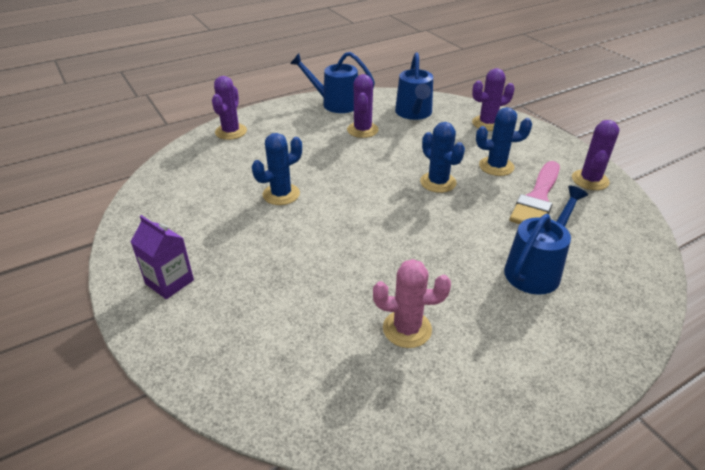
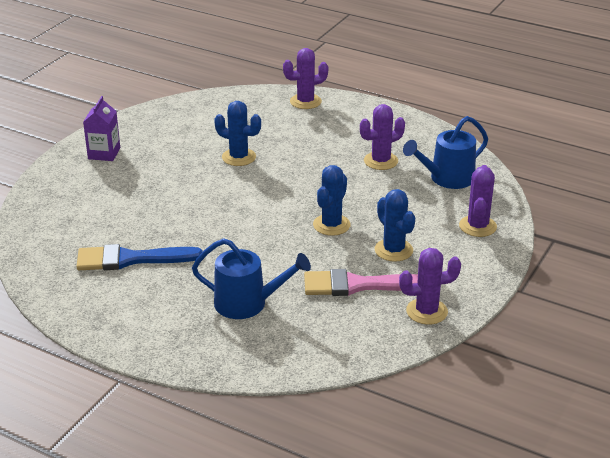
camera: 60 degrees right, 5 degrees down
(335, 104) = (414, 132): blue watering can -> none
(407, 329) = (131, 259): pink cactus -> blue brush
(487, 123) = (477, 226): purple cactus -> purple cactus turned 60 degrees clockwise

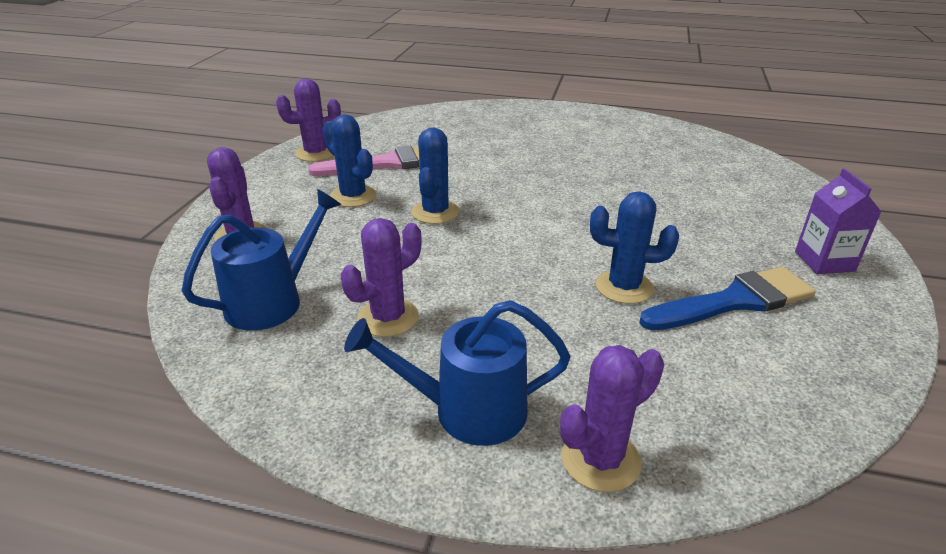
camera: 165 degrees right, 0 degrees up
(131, 259) = (628, 156): blue brush -> blue brush (734, 301)
(247, 303) = (488, 140): blue watering can -> blue watering can (468, 411)

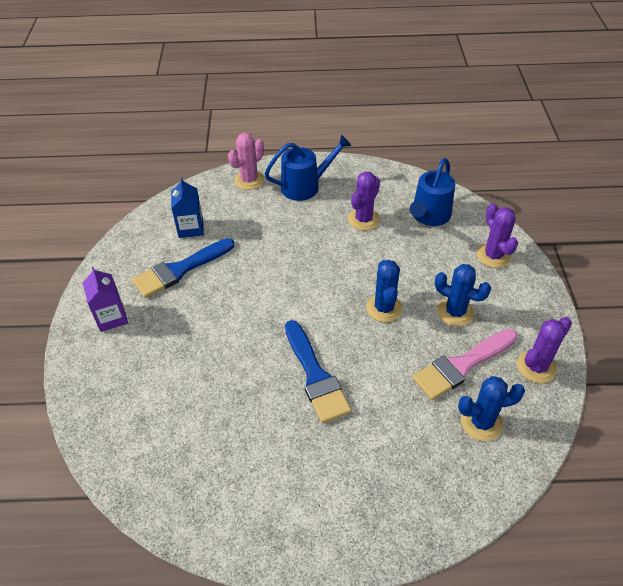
camera: 165 degrees right, 15 degrees up
(545, 178) = (315, 376): none -> blue brush
(600, 460) = (249, 180): purple cactus -> pink cactus
(624, 287) = (243, 266): blue cactus -> blue cactus (481, 422)
(732, 368) = (191, 228): none -> blue carton

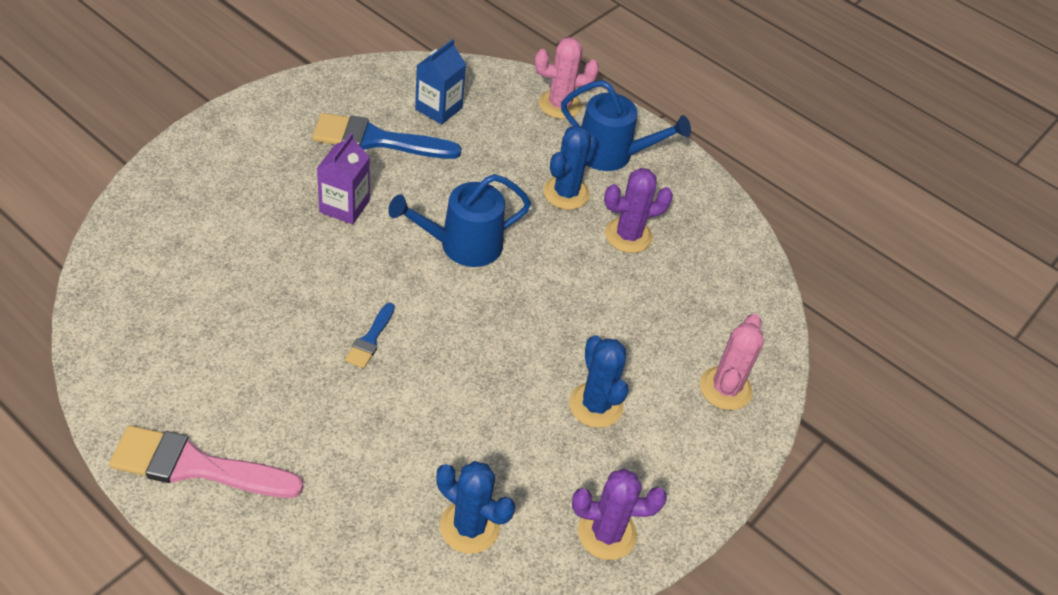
camera: 35 degrees right, 0 degrees up
(111, 317) = (263, 135): purple carton -> purple carton (344, 206)
(315, 376) = (370, 339): blue brush -> blue brush, size x0.50
(384, 308) = (525, 337): blue cactus -> blue cactus (566, 193)
(429, 216) = (709, 289): blue watering can -> blue watering can (463, 245)
(461, 365) = (527, 459): pink brush -> pink brush (196, 466)
(493, 256) = (725, 388): purple cactus -> pink cactus

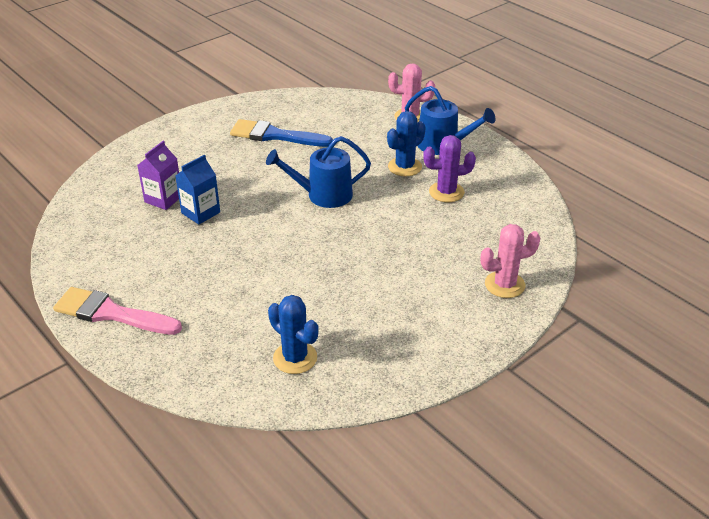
camera: 15 degrees right, 10 degrees down
(344, 206) = (244, 172): purple carton -> purple carton (163, 199)
(370, 339) = (246, 247): blue brush -> none
(438, 108) = (322, 118): blue carton -> blue carton (200, 212)
(596, 405) = (403, 291): blue cactus -> none
(607, 533) = (396, 368): purple cactus -> none
(725, 388) = (504, 285): pink cactus -> pink cactus turned 45 degrees clockwise

